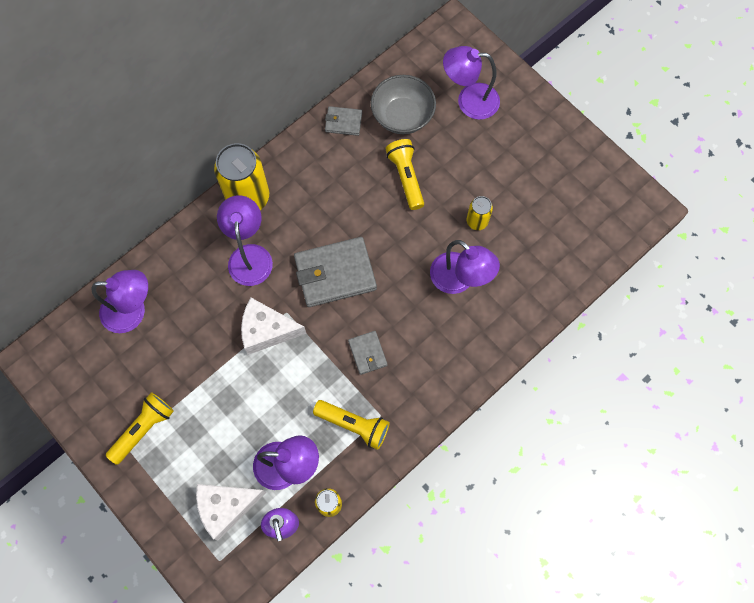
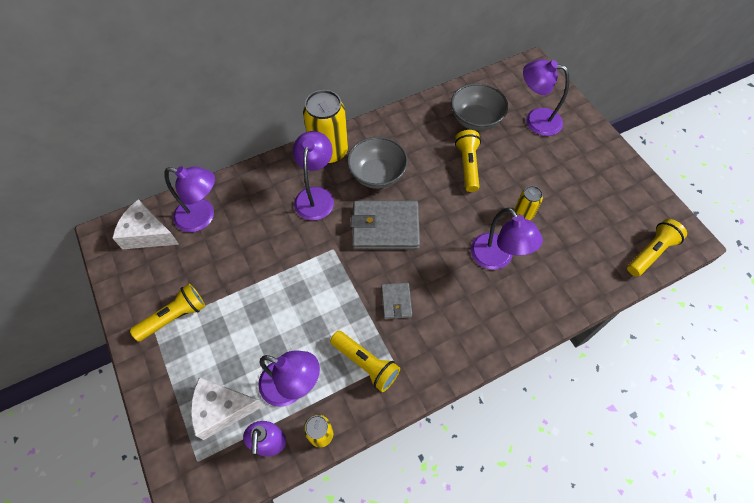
camera: 15 degrees right, 10 degrees down
(267, 330) = (311, 260): white cheese -> white cheese (147, 234)
(310, 213) = (377, 174): none -> grey bowl
(343, 122) = (425, 114): grey wallet -> none
(613, 233) = (650, 252): none -> yellow flashlight

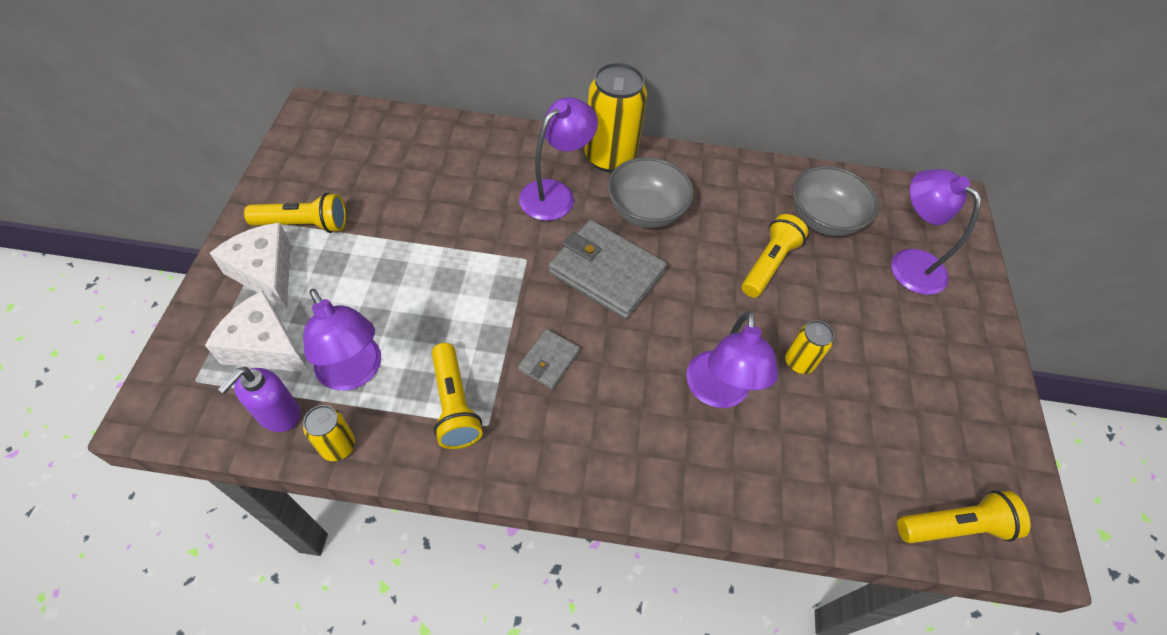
camera: 30 degrees right, 5 degrees down
(147, 234) = (352, 131): white cheese -> white cheese (265, 272)
(202, 217) = (418, 146): purple lamp -> none

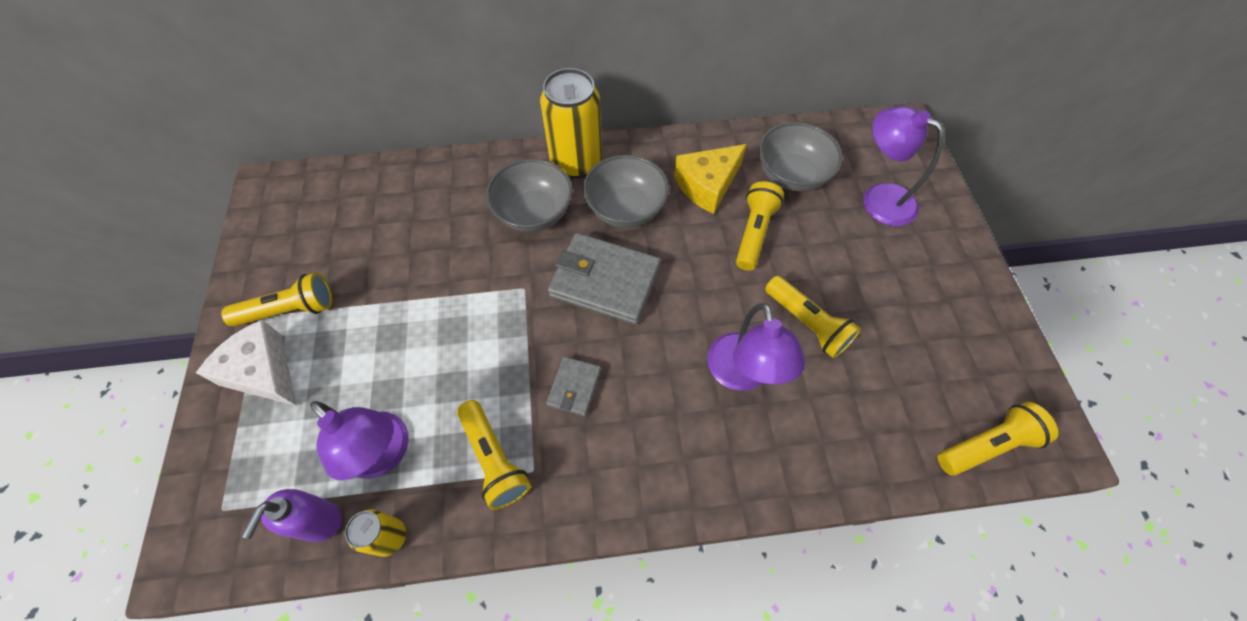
camera: 10 degrees left, 5 degrees up
(265, 346) = (285, 452): white cheese -> none
(555, 193) = (534, 213): purple lamp -> grey bowl
(734, 209) = (707, 185): none -> yellow cheese
(799, 362) = (807, 323): yellow can -> yellow flashlight

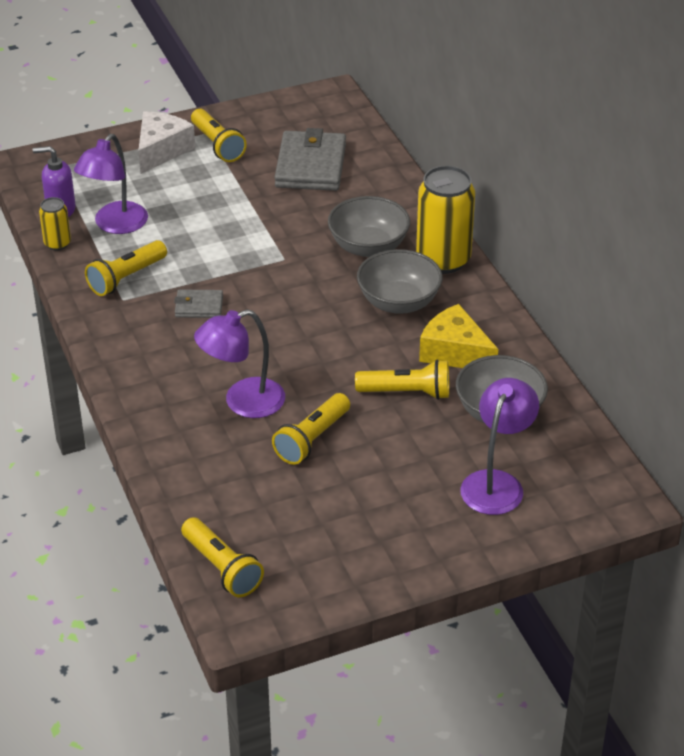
camera: 75 degrees right, 20 degrees down
(605, 281) = (309, 304): grey wallet -> grey wallet (311, 166)

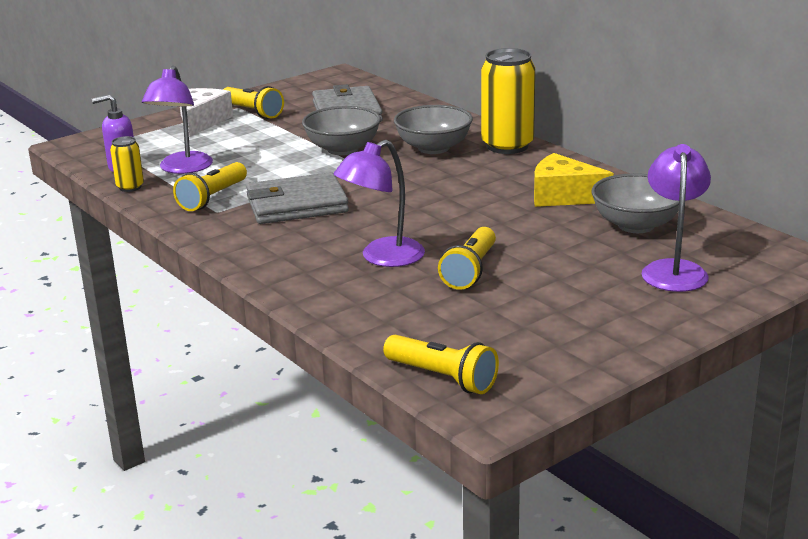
camera: 15 degrees left, 15 degrees down
(199, 306) = (297, 205): grey wallet -> grey wallet, size x1.97
(398, 302) = (487, 175): grey bowl -> grey bowl (343, 149)
(407, 392) = (539, 226): yellow flashlight -> none

